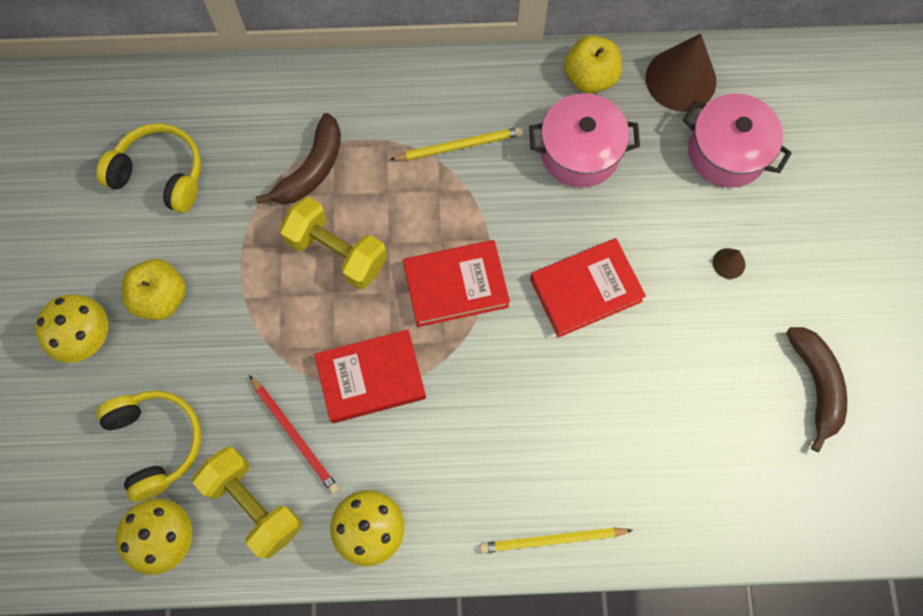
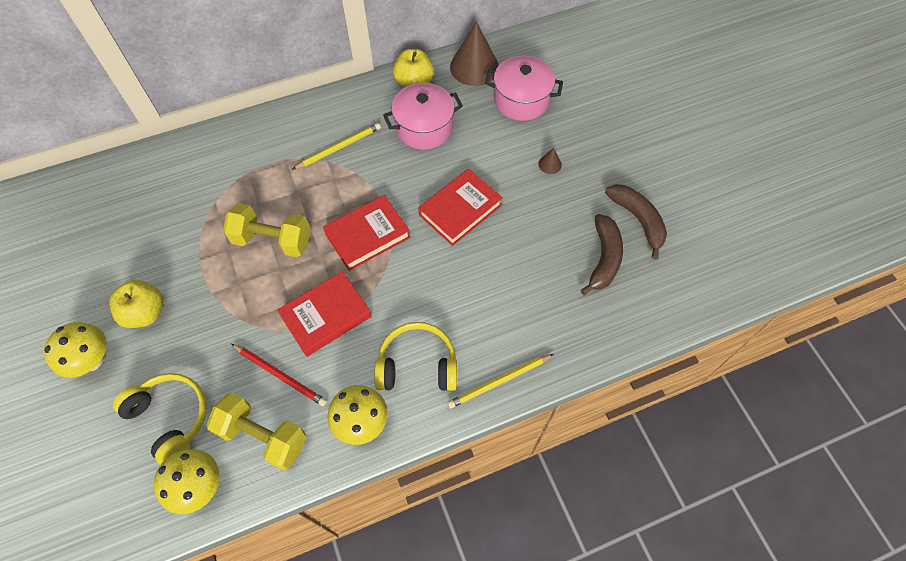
camera: 20 degrees left, 10 degrees down
(160, 174) = (121, 229): yellow headphones -> yellow headphones (417, 365)
(311, 169) = (236, 193): brown banana -> brown banana (603, 258)

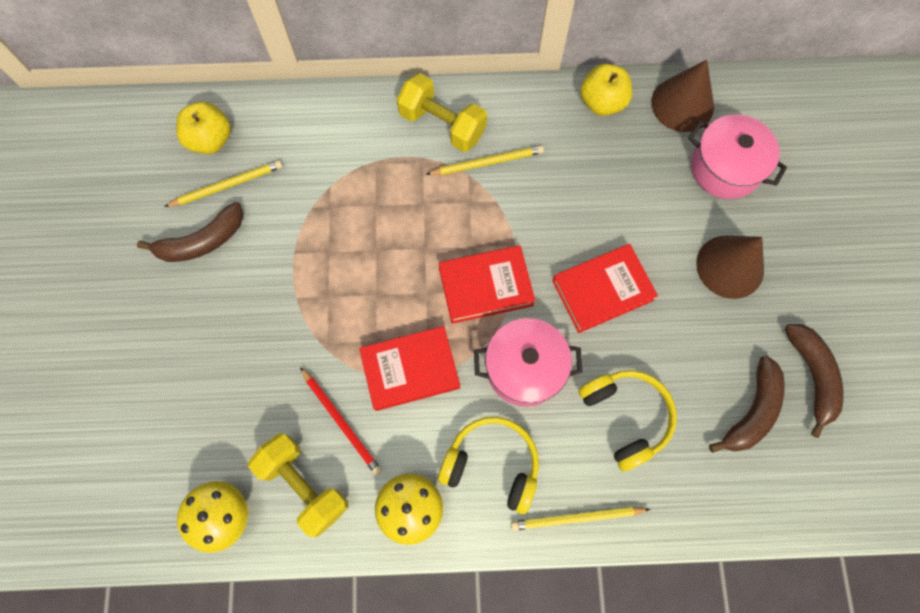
camera: 20 degrees right, 10 degrees up
(92, 360) = (154, 333): yellow mushroom -> none
(115, 275) = (202, 241): none -> brown banana
(126, 226) = (227, 185): none -> yellow pencil
(145, 313) = (221, 297): yellow apple -> yellow apple (210, 140)
(170, 417) = (216, 428): yellow headphones -> yellow headphones (625, 417)
(272, 240) = (379, 256): yellow dumbbell -> yellow dumbbell (442, 124)
(424, 128) = (594, 168): pink pot -> pink pot (524, 368)
(550, 164) = (730, 266): brown cone -> brown cone, size x2.30

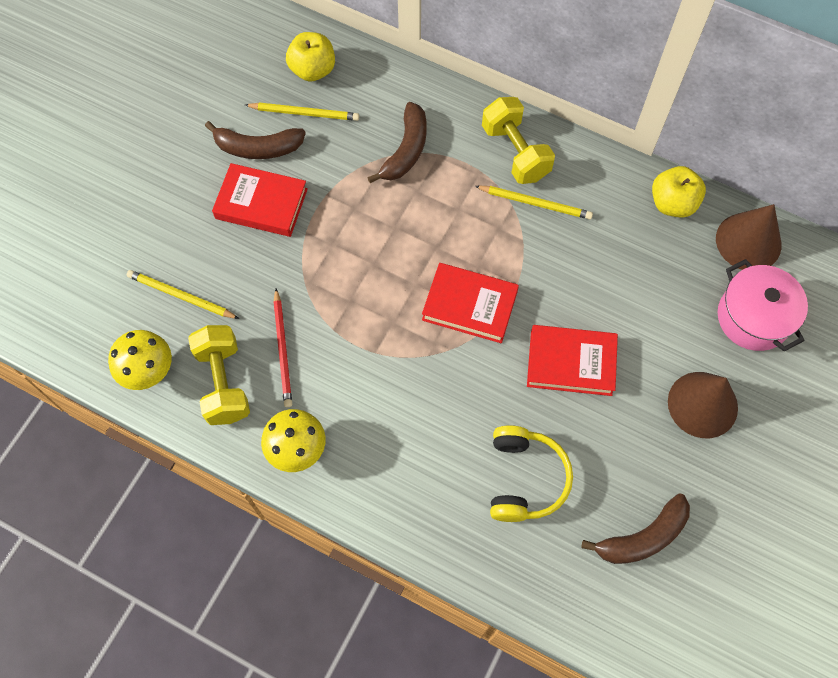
camera: 30 degrees right, 5 degrees down
(410, 370) = (364, 339): red book -> red book (261, 204)
(492, 465) = (385, 452): yellow headphones -> none
(524, 368) = (461, 390): pink pot -> none
(576, 518) = (429, 536): yellow pencil -> yellow pencil (181, 296)
(812, 376) = (719, 539): brown banana -> brown banana (406, 150)

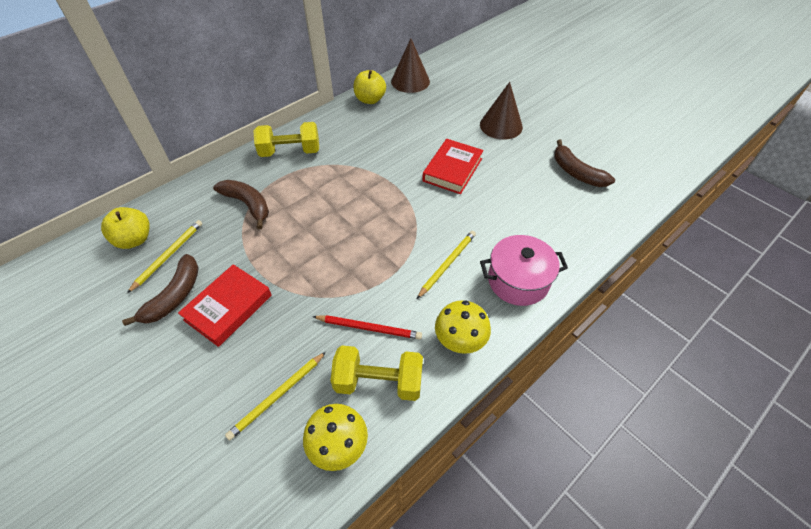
camera: 70 degrees left, 15 degrees down
(469, 305) = (389, 205): red book -> none
(525, 478) = (524, 213): yellow headphones -> none
(535, 203) = (333, 153): yellow pencil -> yellow pencil (447, 264)
(642, 537) = (576, 172): brown banana -> brown banana turned 150 degrees clockwise
(753, 317) = (456, 93): pink pot -> pink pot (518, 281)

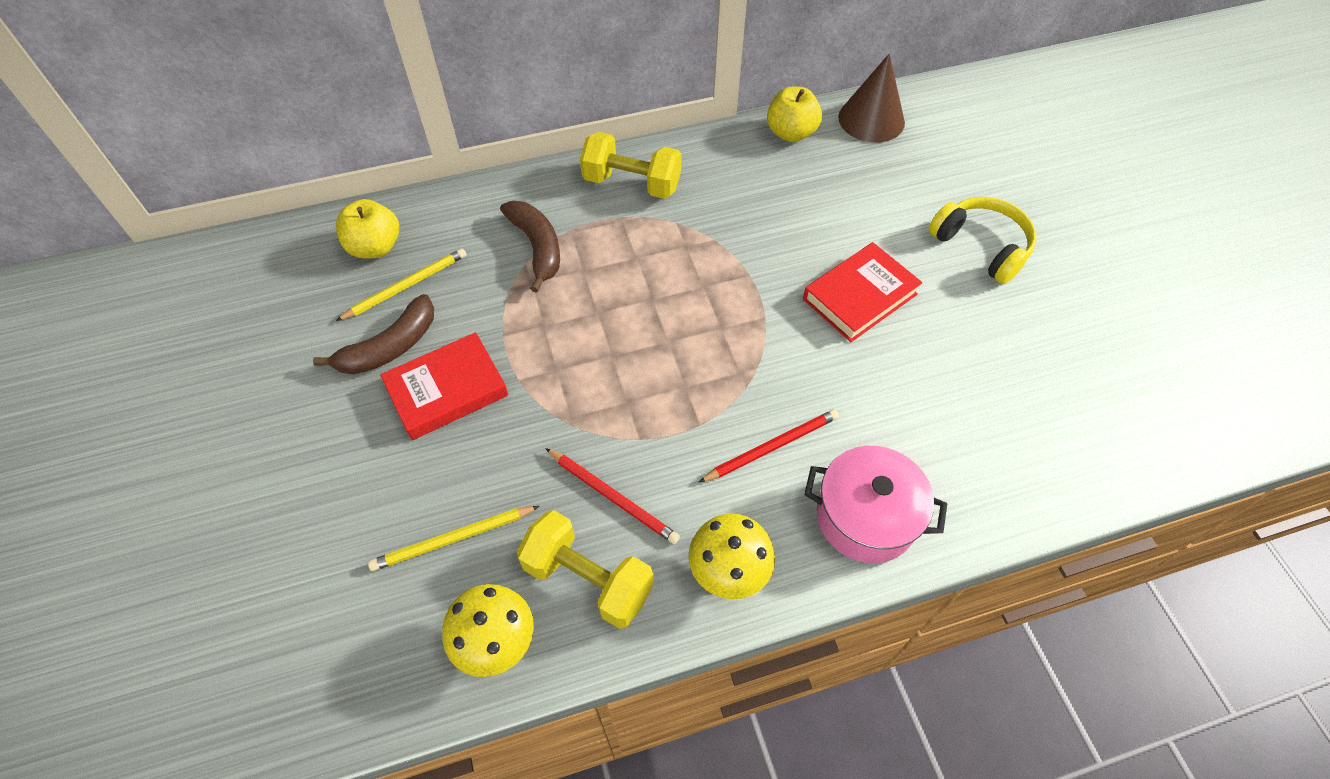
camera: 25 degrees right, 5 degrees up
(447, 264) = (772, 447): yellow pencil -> red pencil
(501, 125) = (981, 246): brown cone -> yellow headphones
(576, 172) = (1066, 374): brown banana -> none

